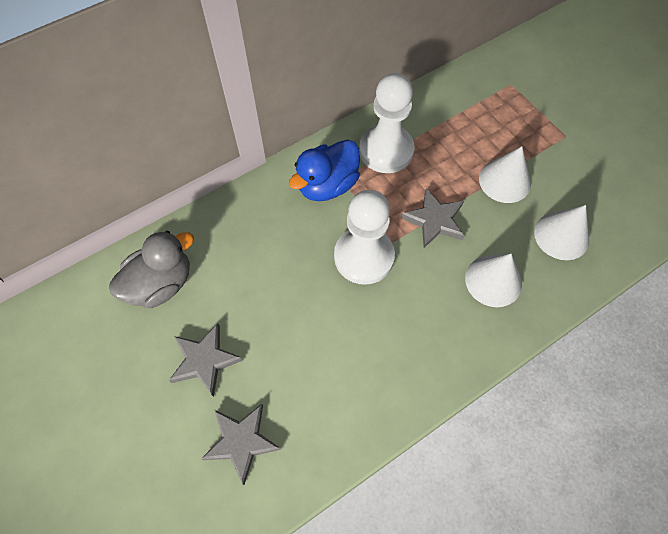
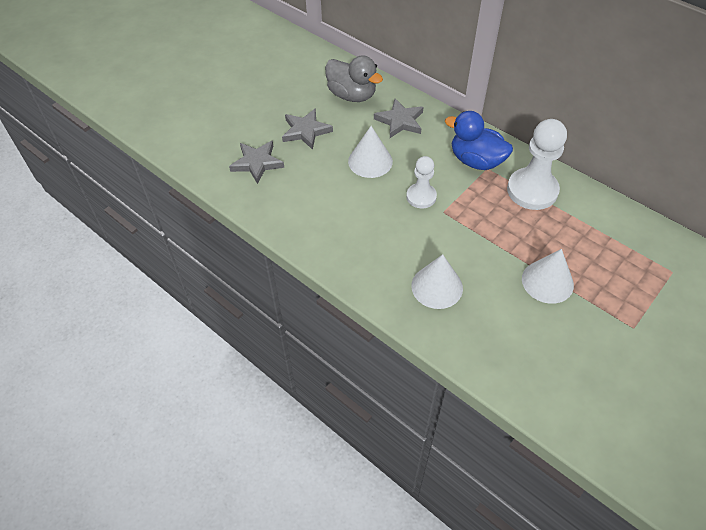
camera: 75 degrees right, 10 degrees down
(364, 257) = (421, 197): white pawn -> white pawn, size x0.60
(434, 220) = (477, 236): grey star -> grey star (400, 121)
(561, 235) = (508, 335): white cone -> white cone (370, 161)

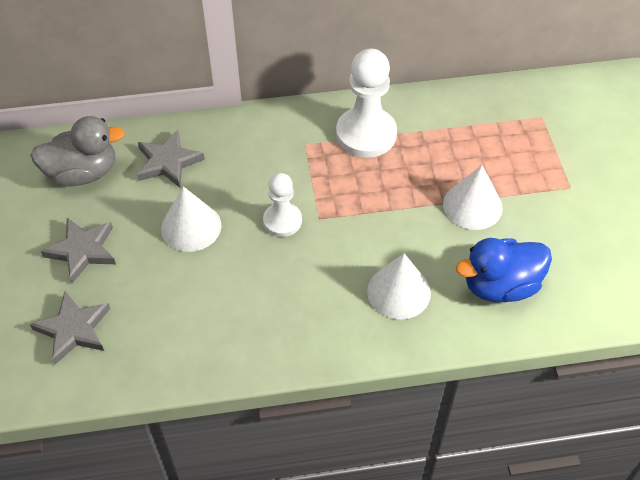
camera: 50 degrees left, 0 degrees up
(476, 161) = (287, 145): blue duck -> blue duck (500, 286)

